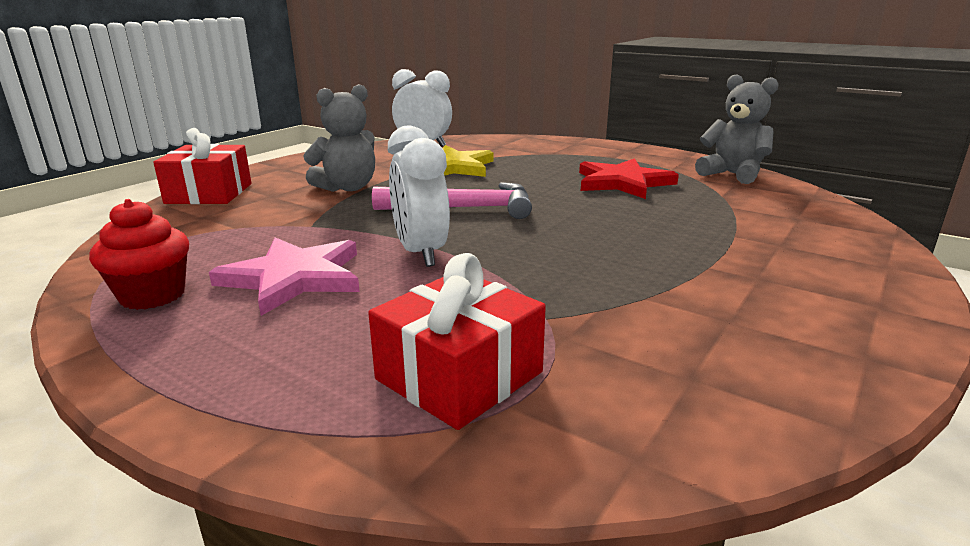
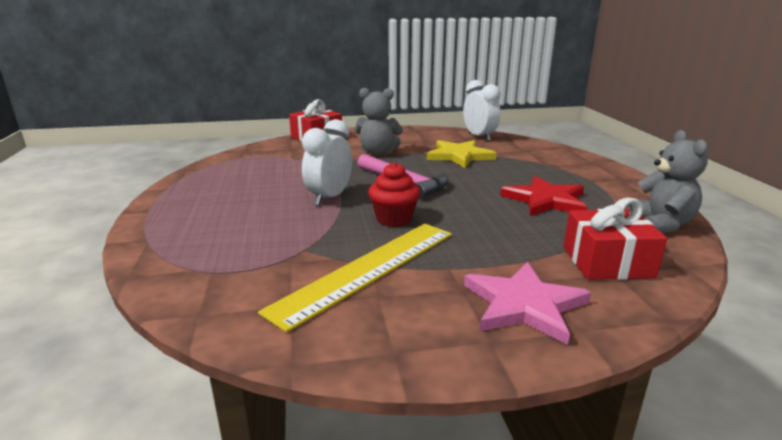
camera: 45 degrees right, 0 degrees up
(153, 295) = (210, 177): red cupcake -> red cupcake (394, 219)
(294, 278) = (262, 188): pink star -> pink star (524, 305)
(459, 376) = (222, 253): red gift -> red gift (607, 262)
(656, 303) = (367, 269): none -> yellow ruler

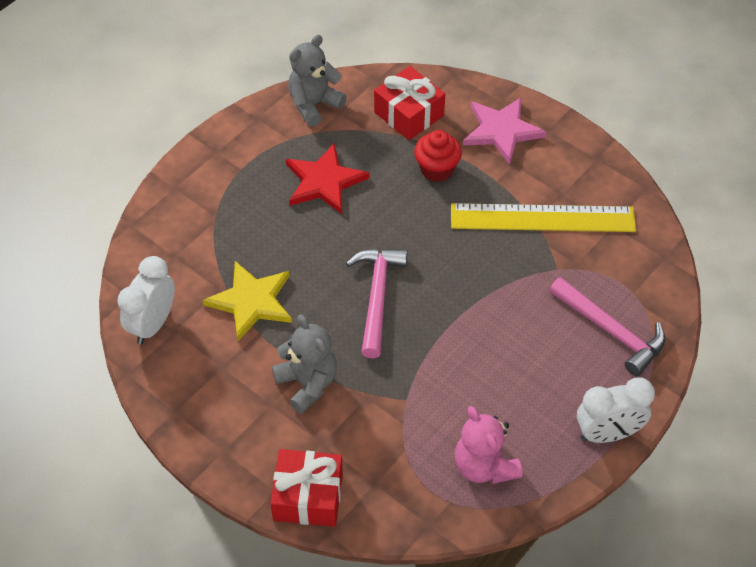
camera: 130 degrees left, 30 degrees up
(210, 243) = (610, 330): none -> pink hammer
(237, 169) = (484, 466): none -> pink teddy bear
(329, 198) = (466, 325): white clock -> white clock (607, 433)
(394, 219) = (460, 253): red cupcake -> red cupcake (437, 169)

